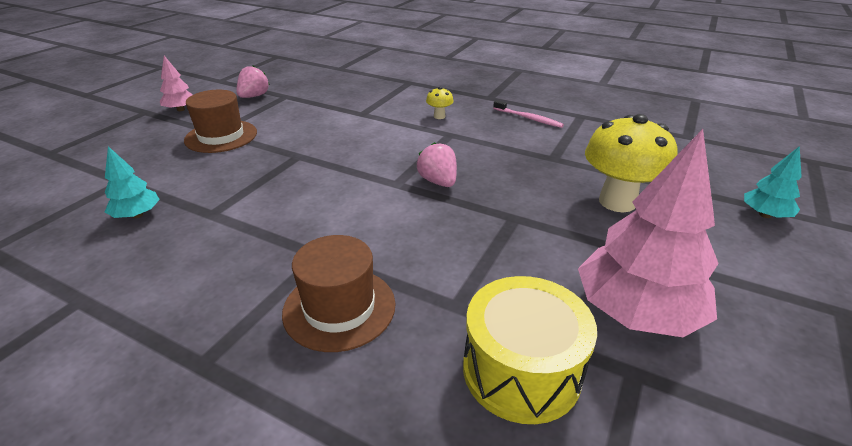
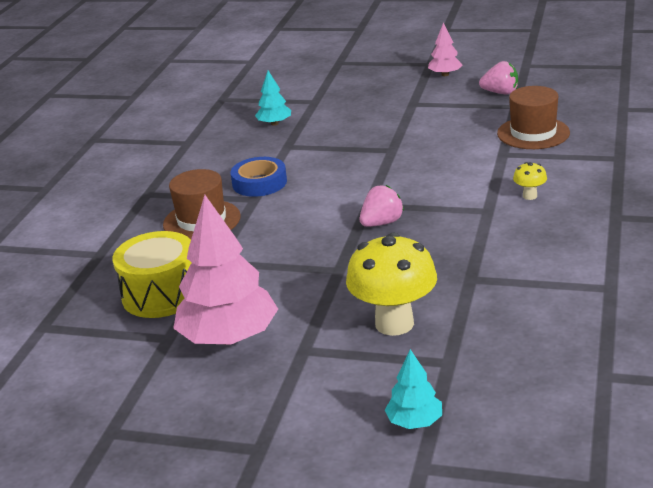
camera: 80 degrees right, 5 degrees down
(221, 136) = (405, 108): brown hat -> brown hat (533, 133)
(282, 245) = (259, 183): none -> blue tape
(528, 118) = (569, 251): pink toothbrush -> none

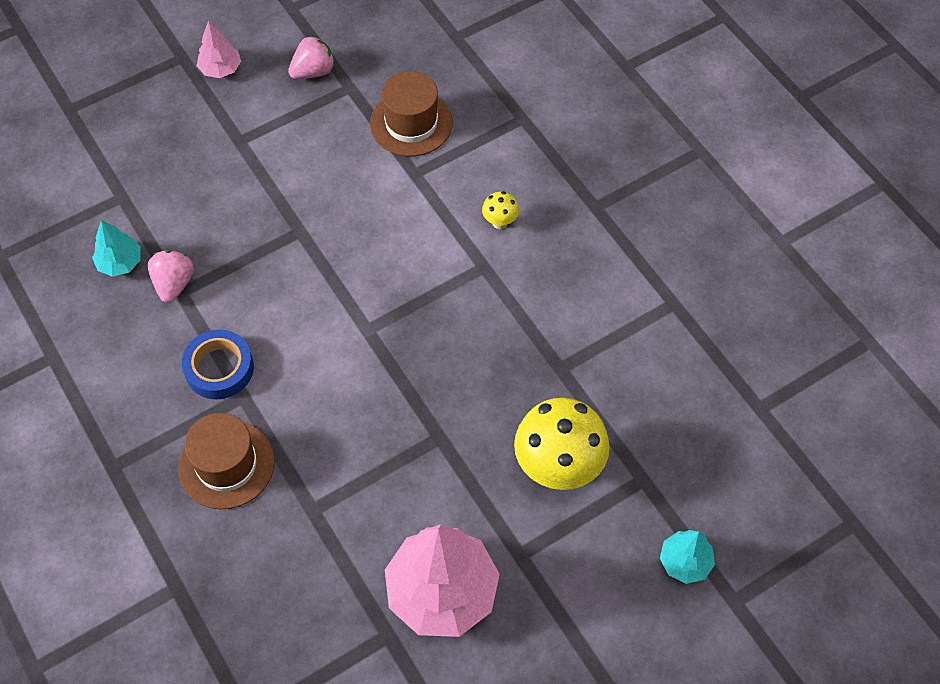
camera: 50 degrees left, 30 degrees up
(161, 294) = (313, 589): yellow drum -> none
(381, 223) = (409, 347): pink strawberry -> pink strawberry (174, 284)

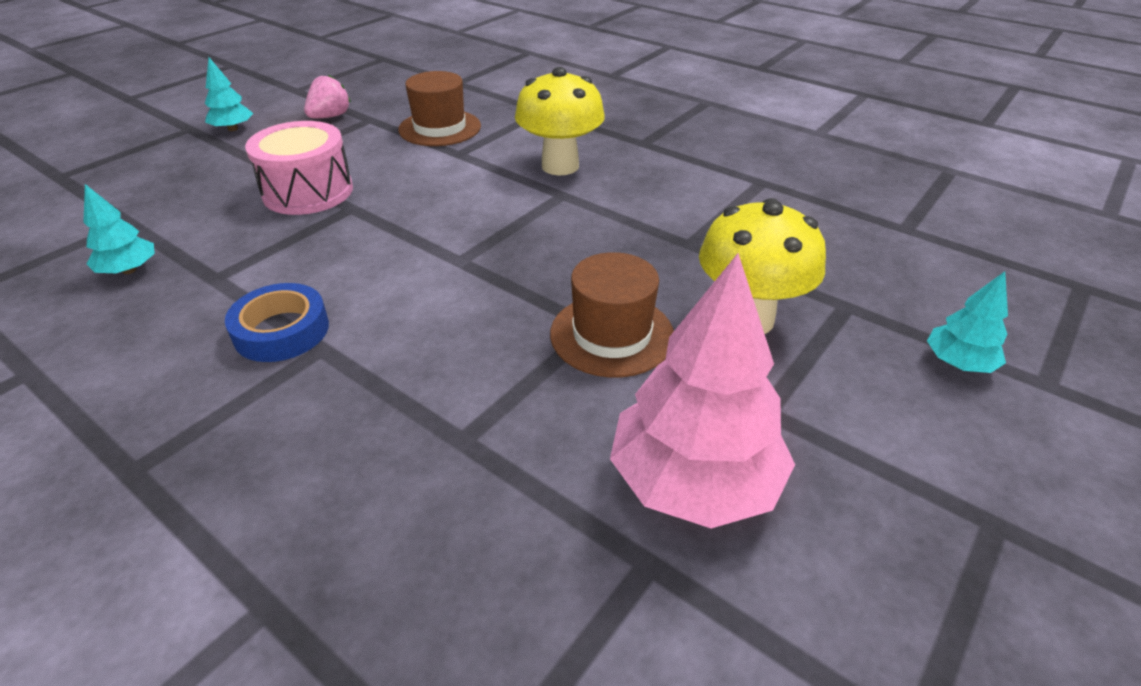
camera: 20 degrees left, 20 degrees down
(174, 284) = (204, 273): pink strawberry -> none
(221, 69) = (233, 129): pink tree -> turquoise tree
(226, 464) = (316, 422): brown hat -> brown hat (612, 334)
(269, 196) = (308, 192): none -> pink drum
(500, 222) = (560, 166): yellow mushroom -> yellow mushroom, size x2.27

